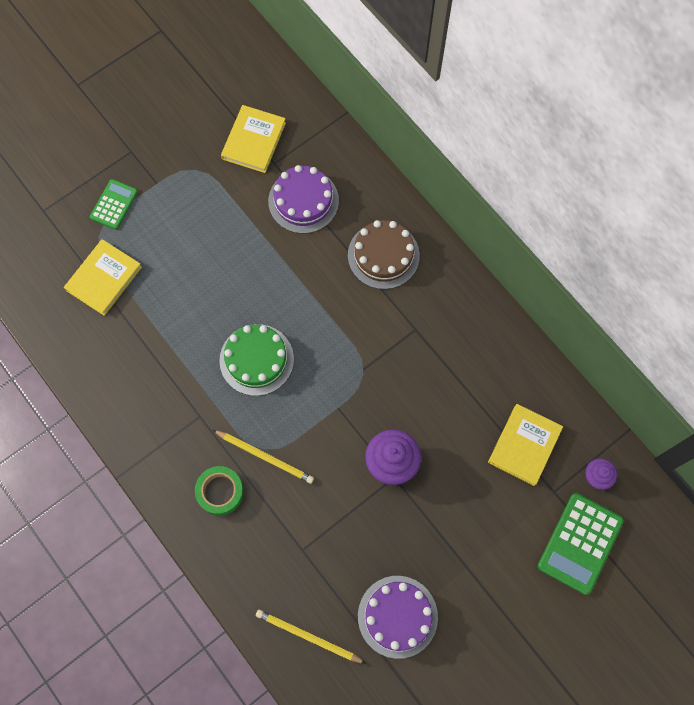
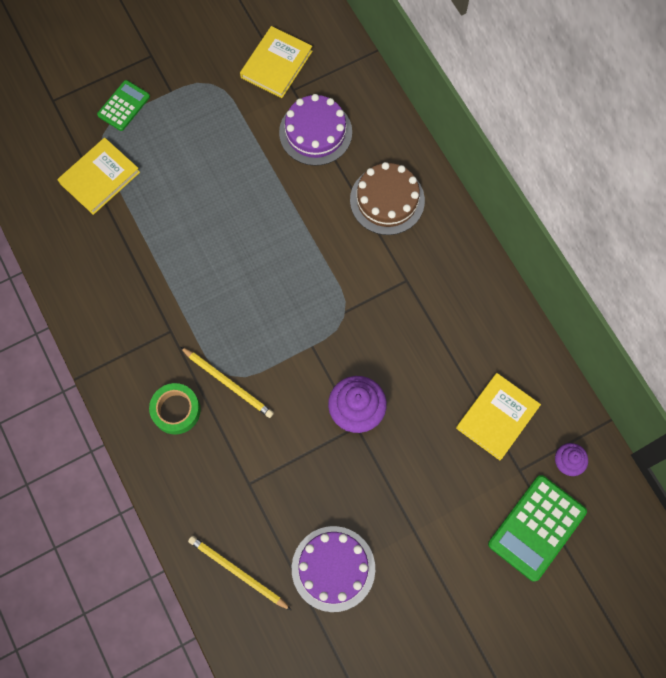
camera: 10 degrees right, 0 degrees up
(256, 359) = (238, 284): green cake -> none

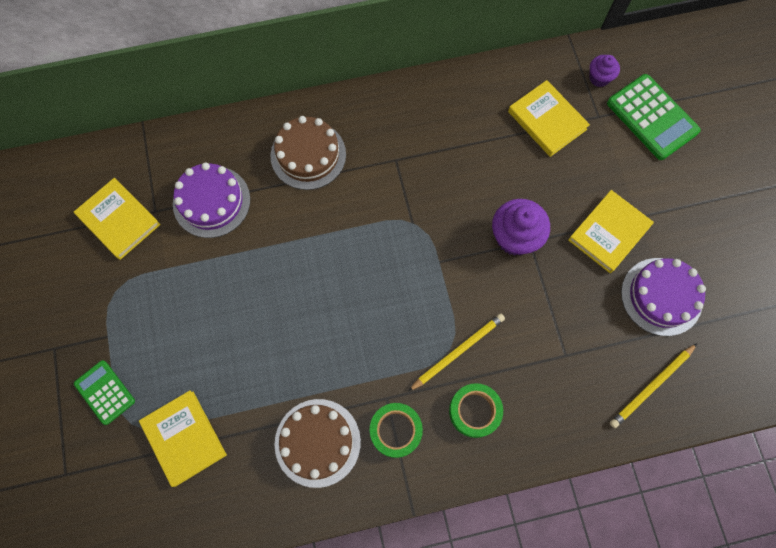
camera: 75 degrees left, 0 degrees up
(119, 283) = (317, 442): none -> brown cake
(143, 346) = (395, 430): none -> green tape
(387, 504) = (609, 233): none -> yellow book

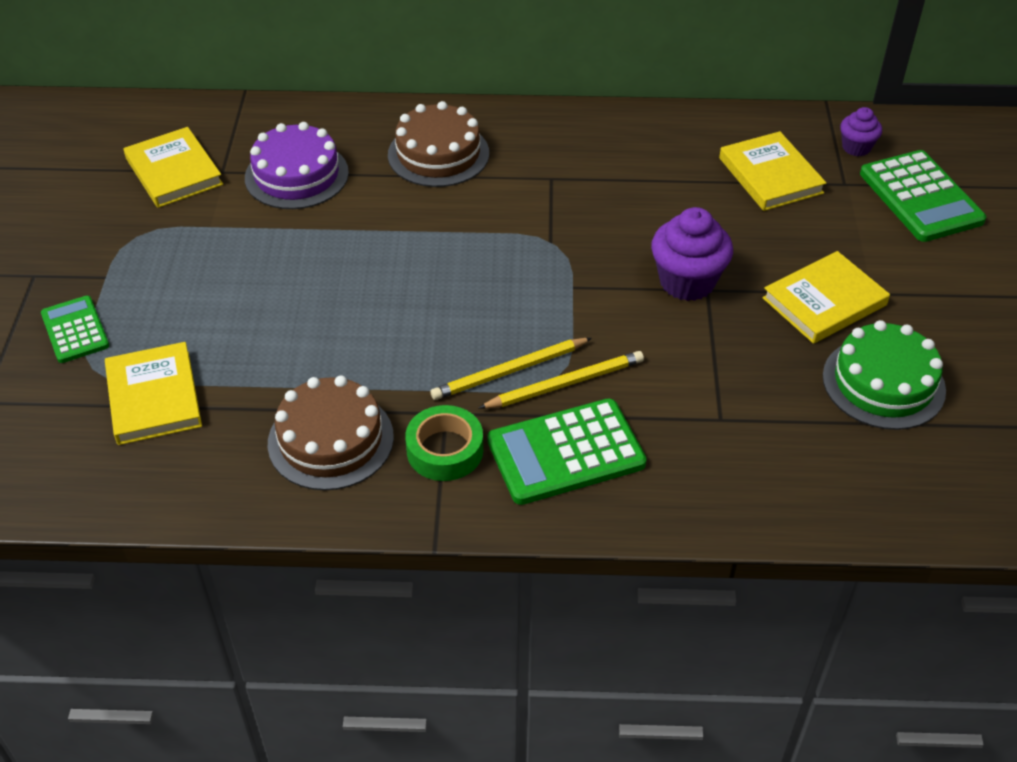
camera: 15 degrees right, 25 degrees down
(474, 411) = (566, 453): green tape -> green calculator
(651, 386) = (840, 480): yellow pencil -> yellow pencil (509, 371)
(661, 296) = (883, 383): purple cake -> green cake

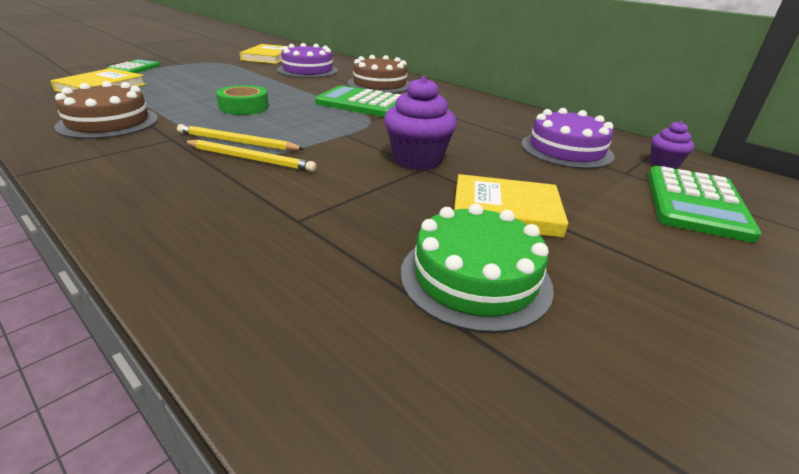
camera: 40 degrees right, 15 degrees down
(445, 450) = (133, 148): green tape -> green tape (244, 107)
(566, 453) = (176, 180): green calculator -> green calculator (362, 103)
(770, 175) = (566, 150): yellow book -> purple cake

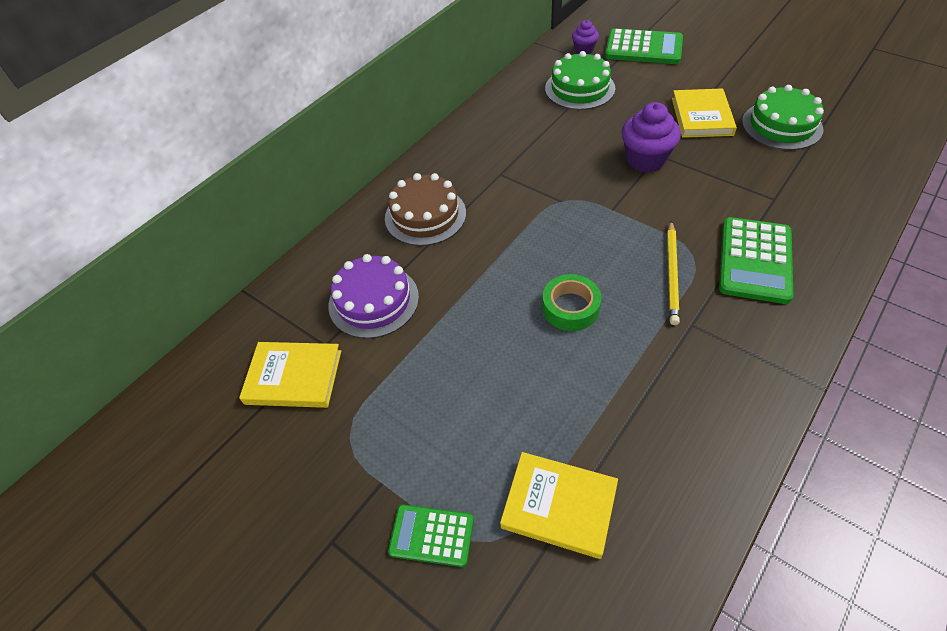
camera: 90 degrees left, 20 degrees up
(108, 122) = (681, 403): brown cake -> none
(250, 159) = (701, 252): yellow pencil -> none
(362, 103) = (512, 215): green calculator -> green calculator (755, 260)
(566, 150) = (579, 88): purple cake -> green cake

